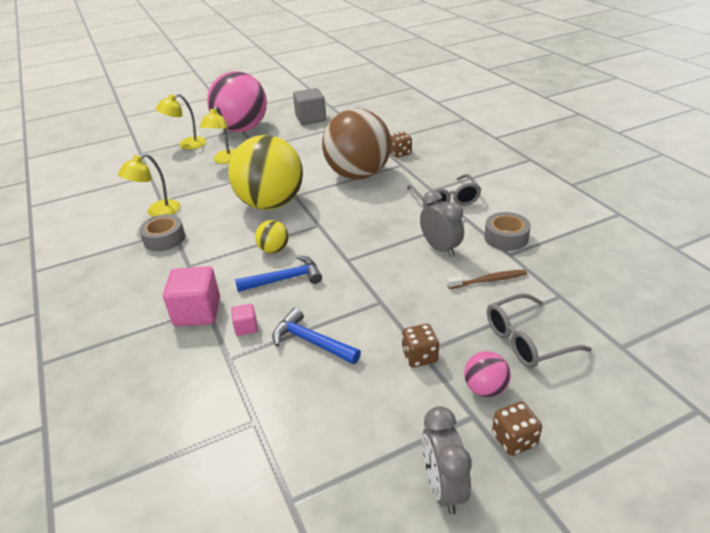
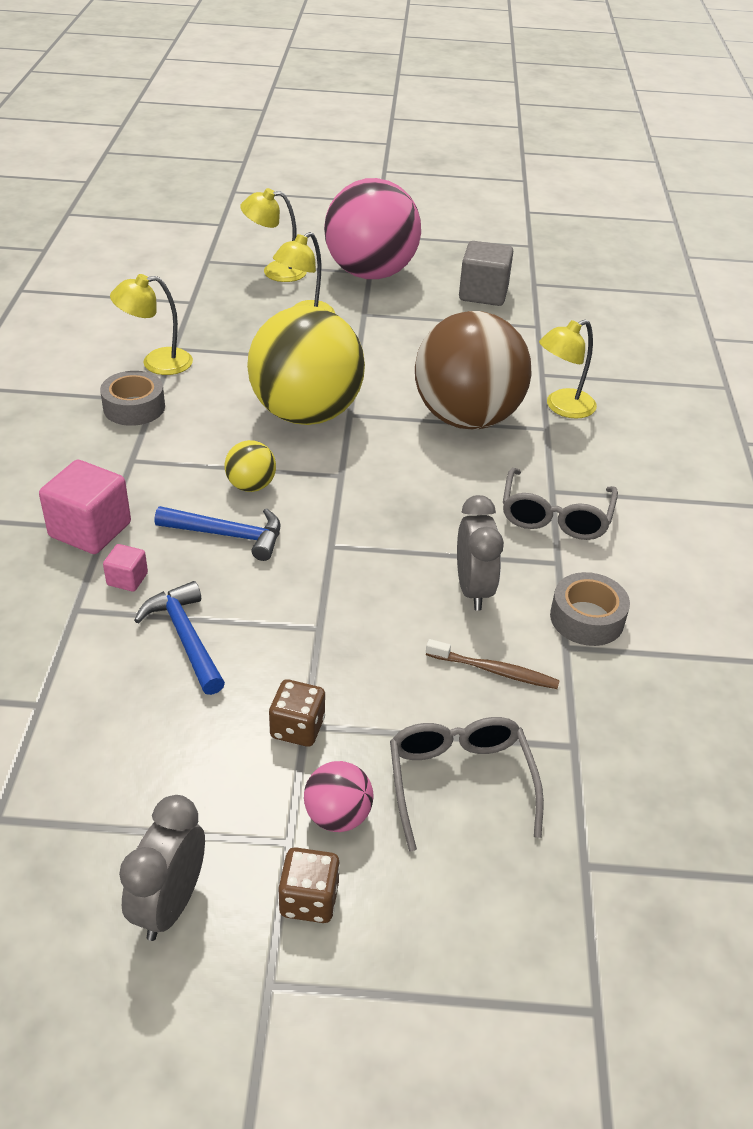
camera: 25 degrees right, 5 degrees up
(399, 153) = (562, 407): brown dice -> yellow lamp
(527, 340) = (460, 783): grey glasses -> grey glasses turned 75 degrees clockwise

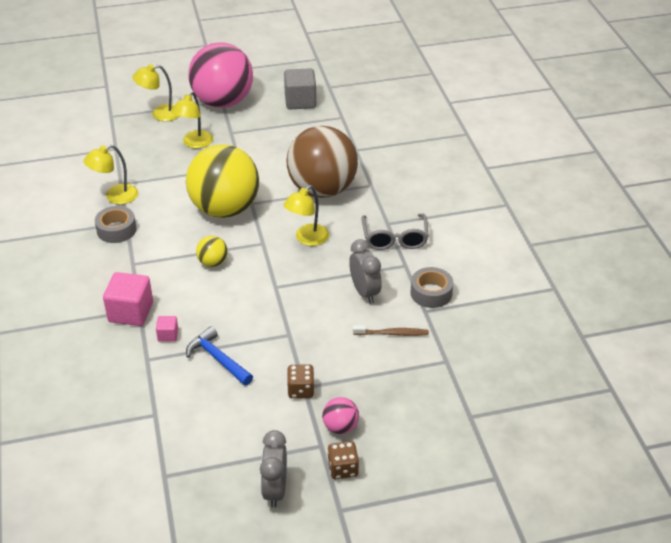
camera: 15 degrees left, 0 degrees up
(228, 535) = (213, 295): blue hammer -> none
(460, 783) = (395, 395): grey glasses -> none
(562, 407) = (375, 169): yellow lamp -> yellow lamp (307, 239)

